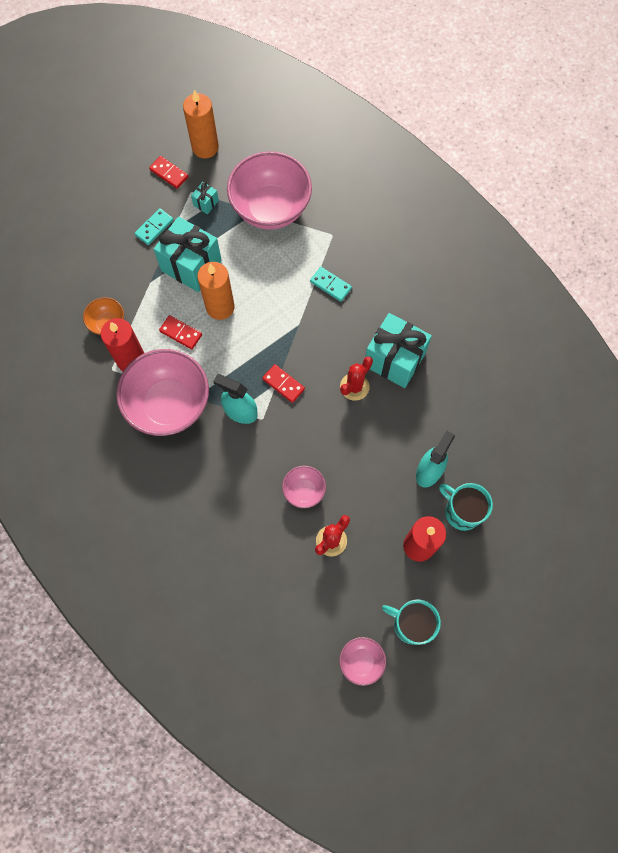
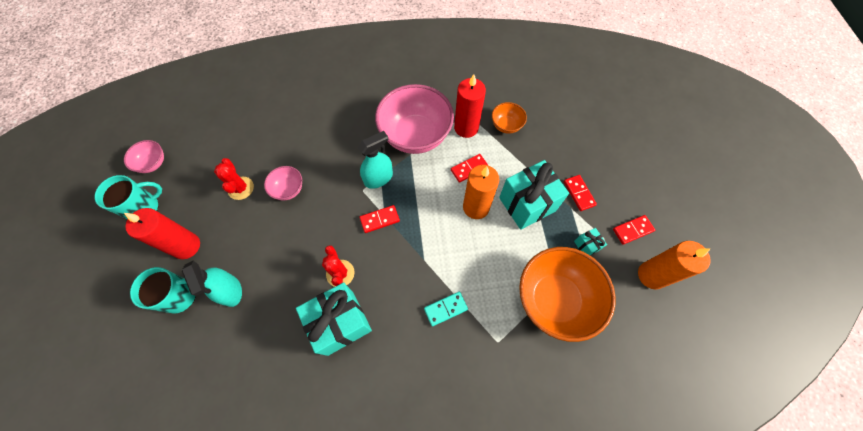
camera: 120 degrees right, 5 degrees down
(154, 227) = (579, 193): turquoise domino -> red domino
(271, 208) = (554, 299): pink bowl -> orange bowl

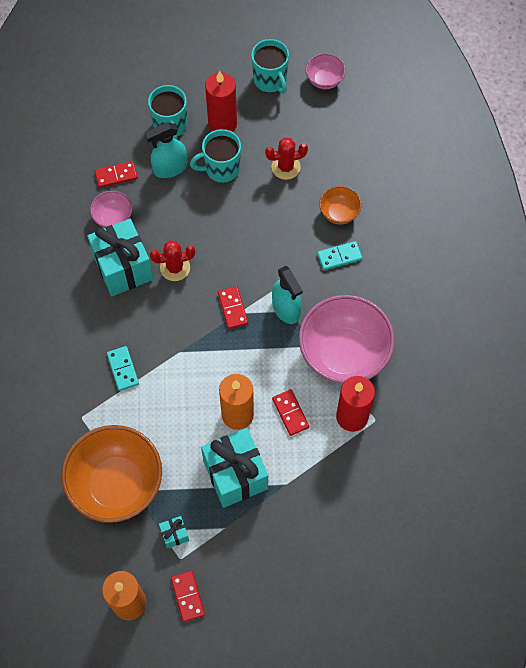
camera: 95 degrees right, 0 degrees up
(236, 242) = (221, 169): none -> turquoise mug
(288, 189) = (279, 214): pink bowl -> pink bowl (113, 218)
(330, 143) = (339, 256): none -> turquoise domino
(506, 125) = (352, 468): orange bowl -> orange bowl (339, 213)
(579, 193) = (244, 541): red domino -> red domino (116, 175)

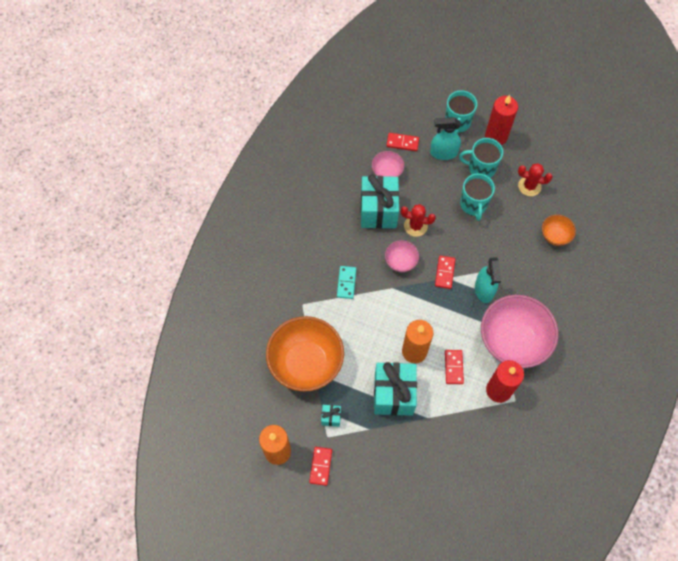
camera: 25 degrees right, 0 degrees up
(270, 80) = (546, 118): turquoise mug -> turquoise mug (473, 204)
(324, 80) = (587, 133): pink bowl -> pink bowl (401, 262)
(339, 256) = (541, 268): turquoise domino -> none

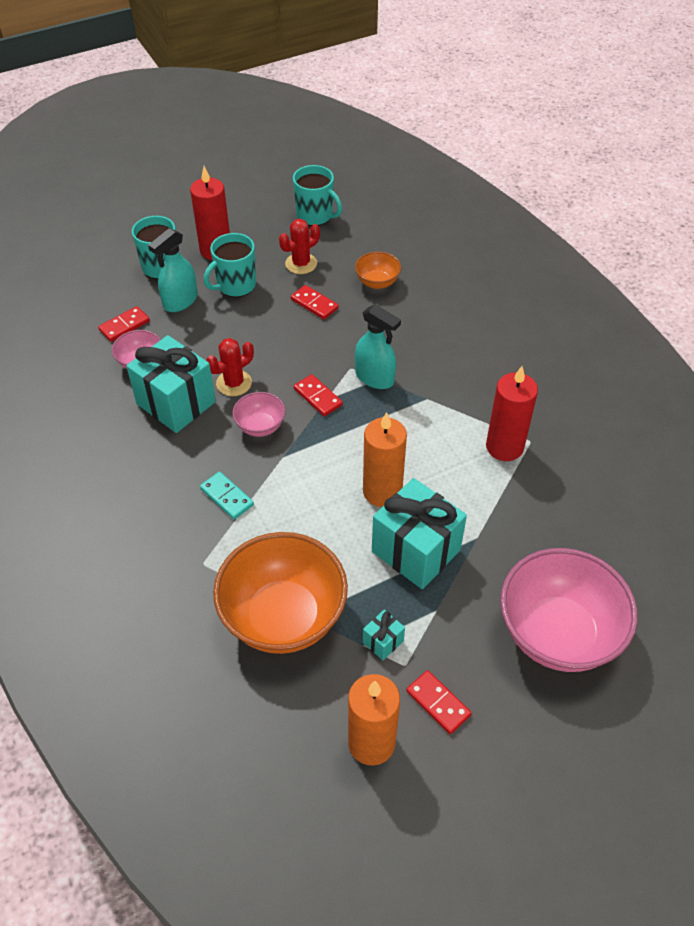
camera: 50 degrees left, 15 degrees down
(454, 367) = (438, 468): red domino -> red domino (314, 304)
(473, 204) = (268, 319): turquoise mug -> turquoise mug (315, 215)
(512, 341) = (459, 395): pink bowl -> pink bowl (557, 633)

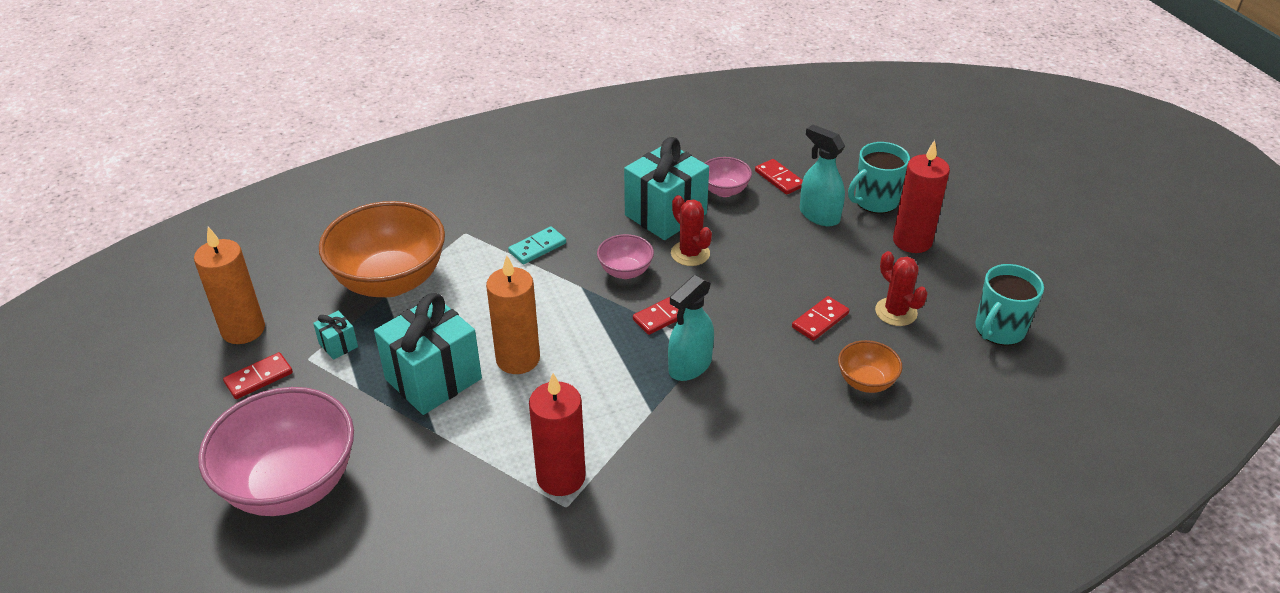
camera: 95 degrees right, 10 degrees down
(235, 285) = (849, 256): turquoise mug -> none

